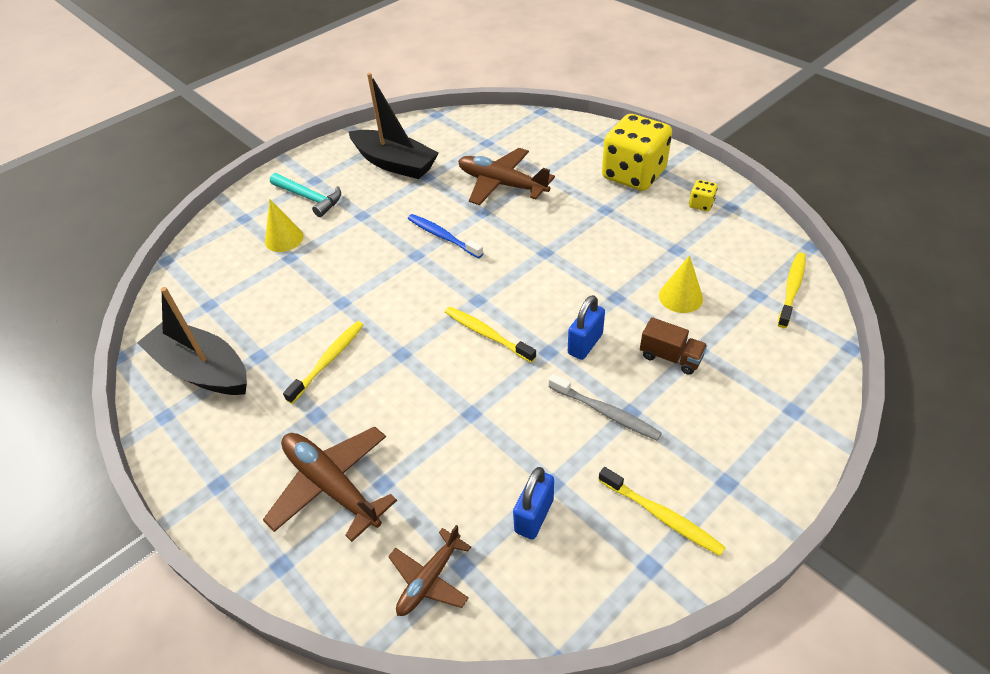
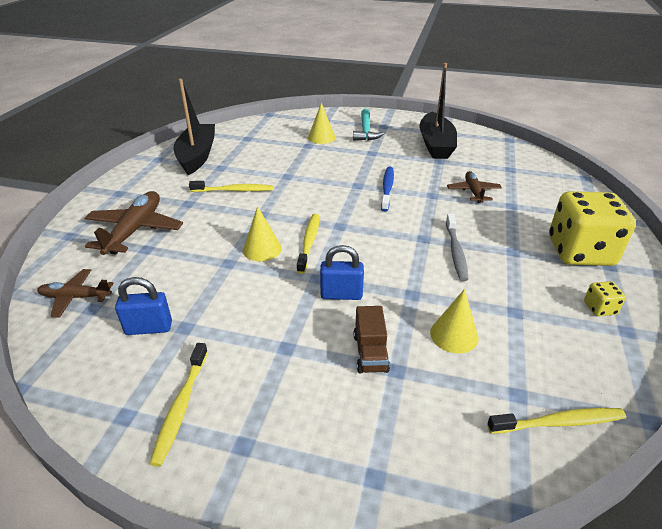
camera: 55 degrees right, 10 degrees down
(469, 376) = (262, 249): none -> yellow cone
(501, 184) = (473, 192): brown plane -> brown plane, size x0.60
(605, 412) = (275, 332): grey toothbrush -> grey toothbrush (455, 252)

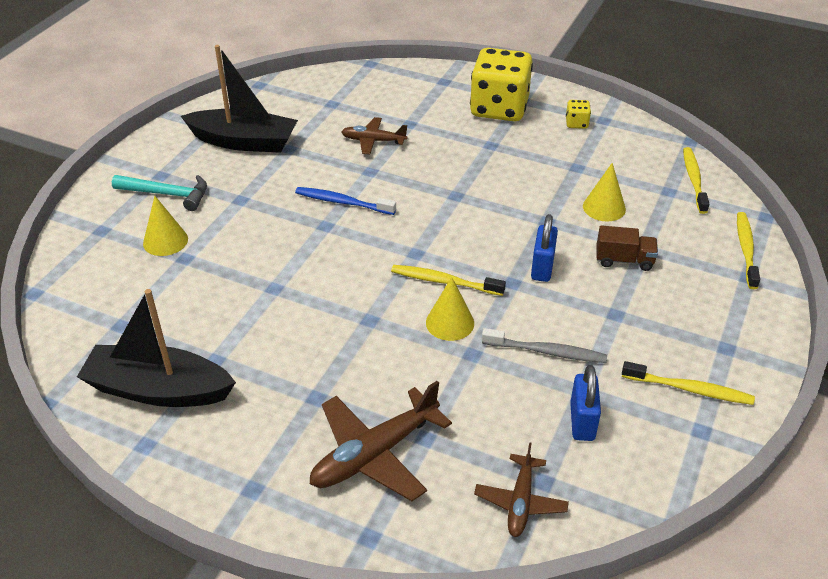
camera: 80 degrees left, 5 degrees up
(135, 230) = (374, 454): brown plane -> brown plane turned 60 degrees counterclockwise
(234, 190) = (296, 345): yellow toothbrush -> yellow toothbrush (746, 249)
(455, 252) = (484, 179): grey toothbrush -> grey toothbrush (546, 352)

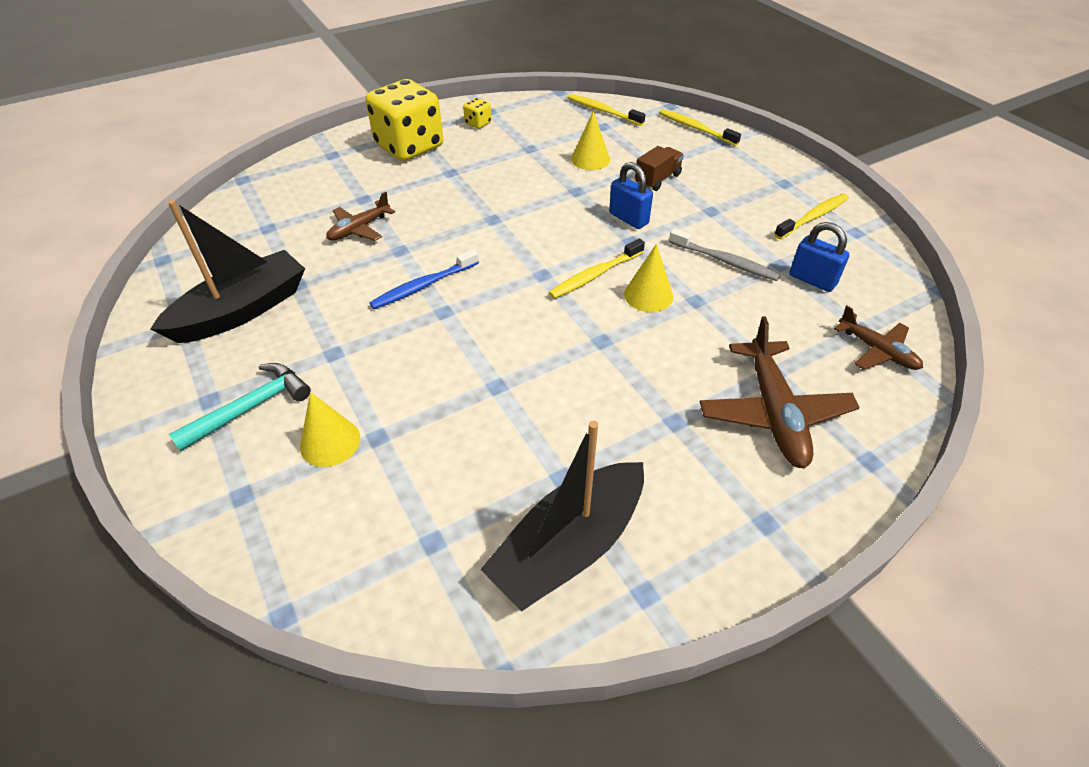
camera: 55 degrees left, 5 degrees up
(546, 352) = (725, 261): grey toothbrush -> grey toothbrush turned 75 degrees clockwise

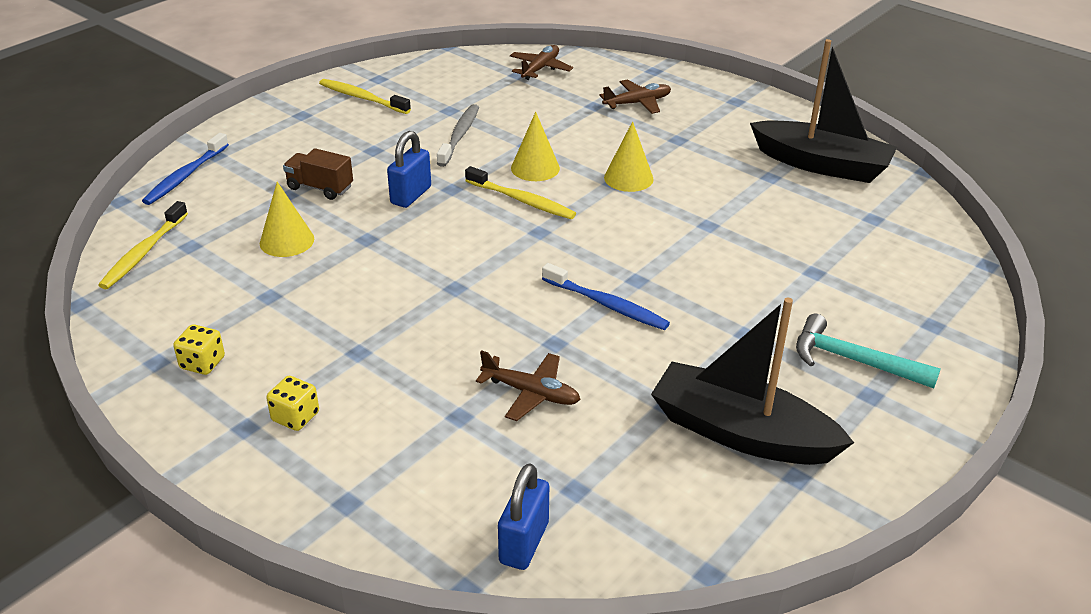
camera: 110 degrees left, 10 degrees down
(330, 442) = (843, 296): yellow cone -> yellow cone (628, 178)
(409, 146) = (295, 417): yellow dice -> yellow dice, size x0.40
(695, 128) = (185, 176): yellow toothbrush -> blue toothbrush
(774, 413) = (637, 103): brown plane -> brown plane, size x0.60
(812, 280) = (464, 95): blue padlock -> blue padlock (524, 543)

